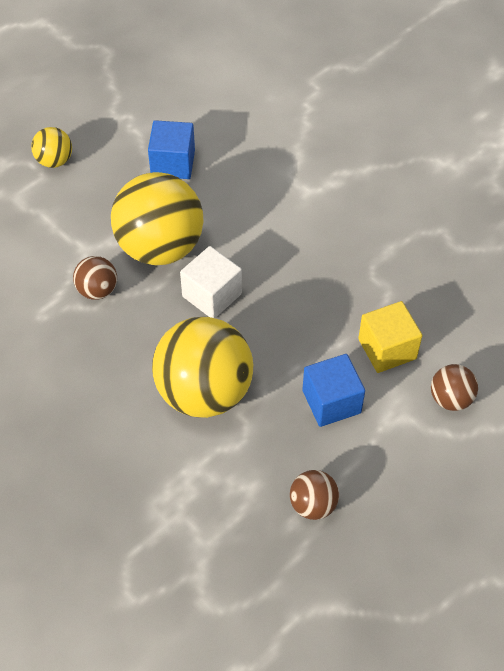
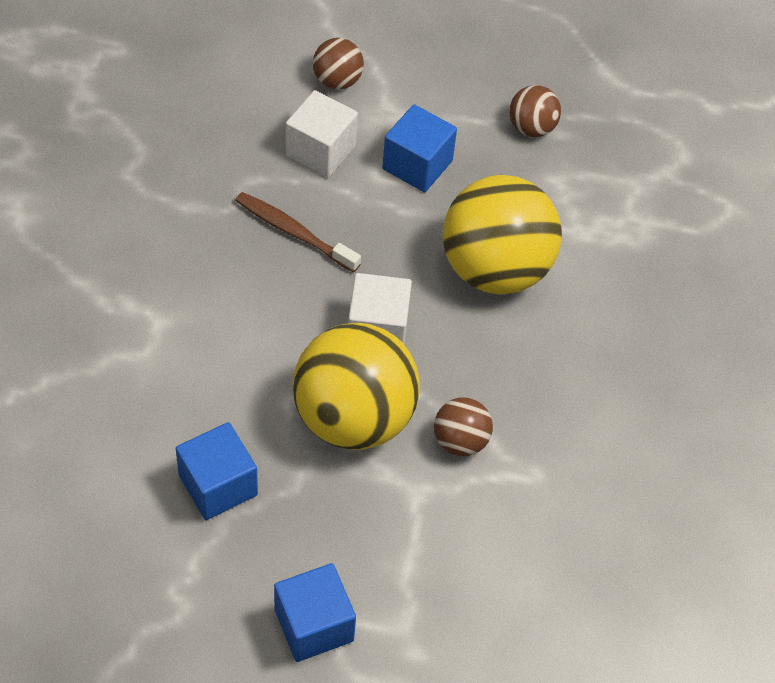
camera: 130 degrees left, 0 degrees up
(54, 161) = (314, 625): yellow ball -> blue cube
(325, 294) = (294, 232): none -> brown toothbrush
(387, 349) = (321, 151): yellow cube -> white cube

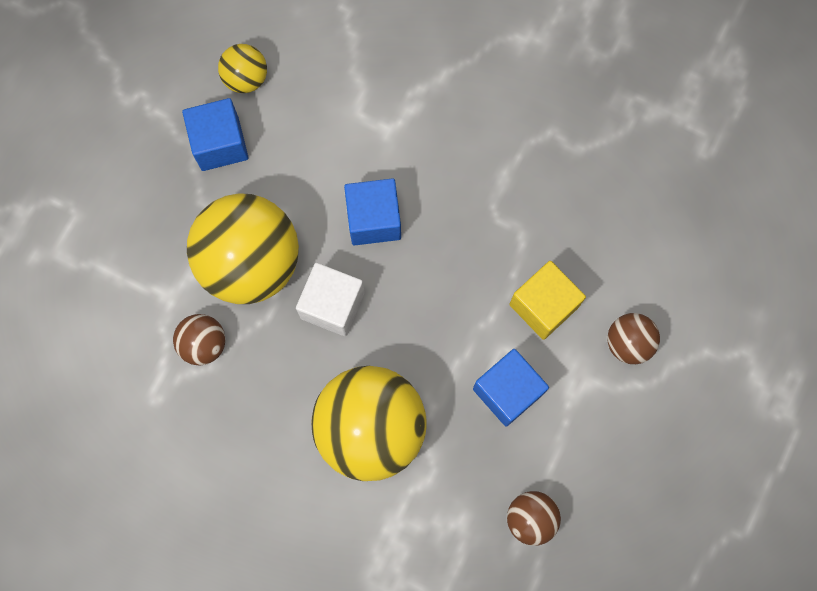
camera: 110 degrees right, 20 degrees up
(126, 478) = (246, 78): none -> yellow ball
(294, 232) = (454, 260): brown toothbrush -> none
(314, 625) = (80, 187): blue cube -> blue cube (374, 219)
(321, 151) = (543, 306): white cube -> yellow cube

